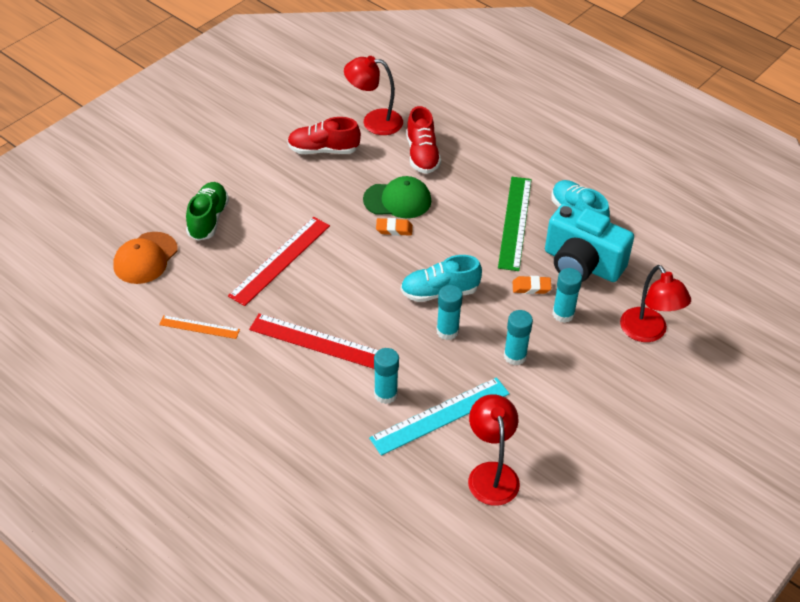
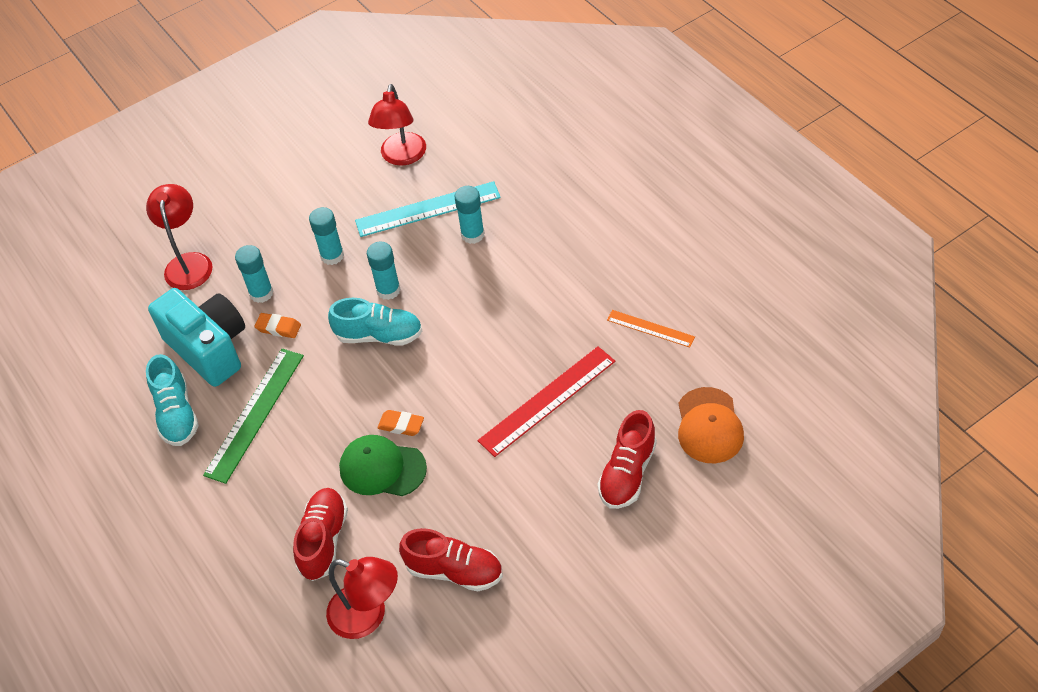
camera: 160 degrees left, 5 degrees up
(145, 258) = (709, 426): orange cap -> orange cap turned 135 degrees clockwise
(208, 219) = (627, 473): green shoe -> red shoe
(319, 342) = (525, 295): red ruler -> none

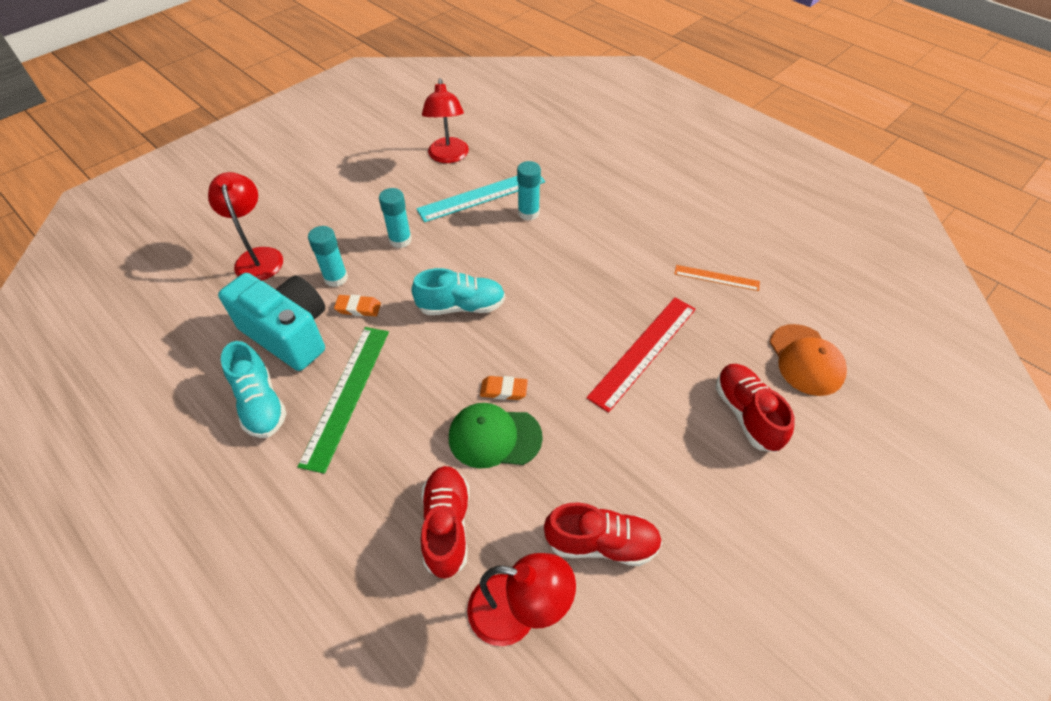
camera: 15 degrees left, 0 degrees up
(388, 290) = (461, 265): turquoise glue stick -> none
(627, 473) = (746, 414): red shoe -> red shoe turned 150 degrees clockwise

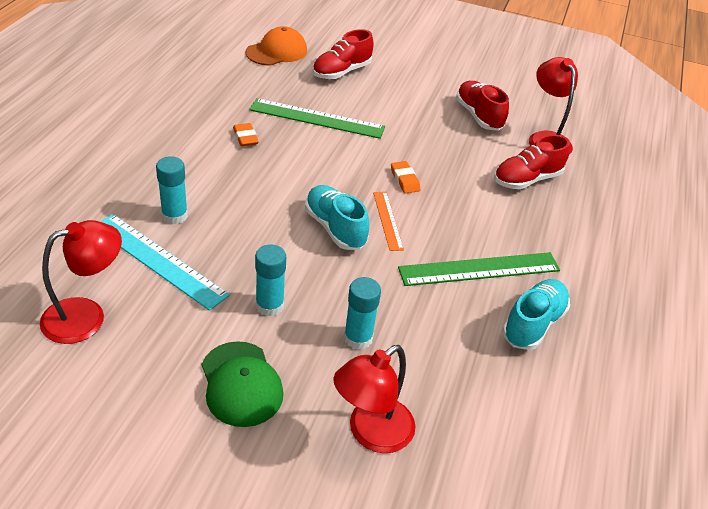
camera: 120 degrees left, 10 degrees down
(288, 334) = (452, 342): turquoise camera -> none
(358, 308) = (385, 301): orange eraser -> orange eraser (245, 137)
(494, 437) = (447, 175): green cap -> green cap (241, 384)
(643, 351) = (317, 118): red ruler -> green ruler
(716, 278) = (212, 92): orange ruler -> orange ruler (387, 220)

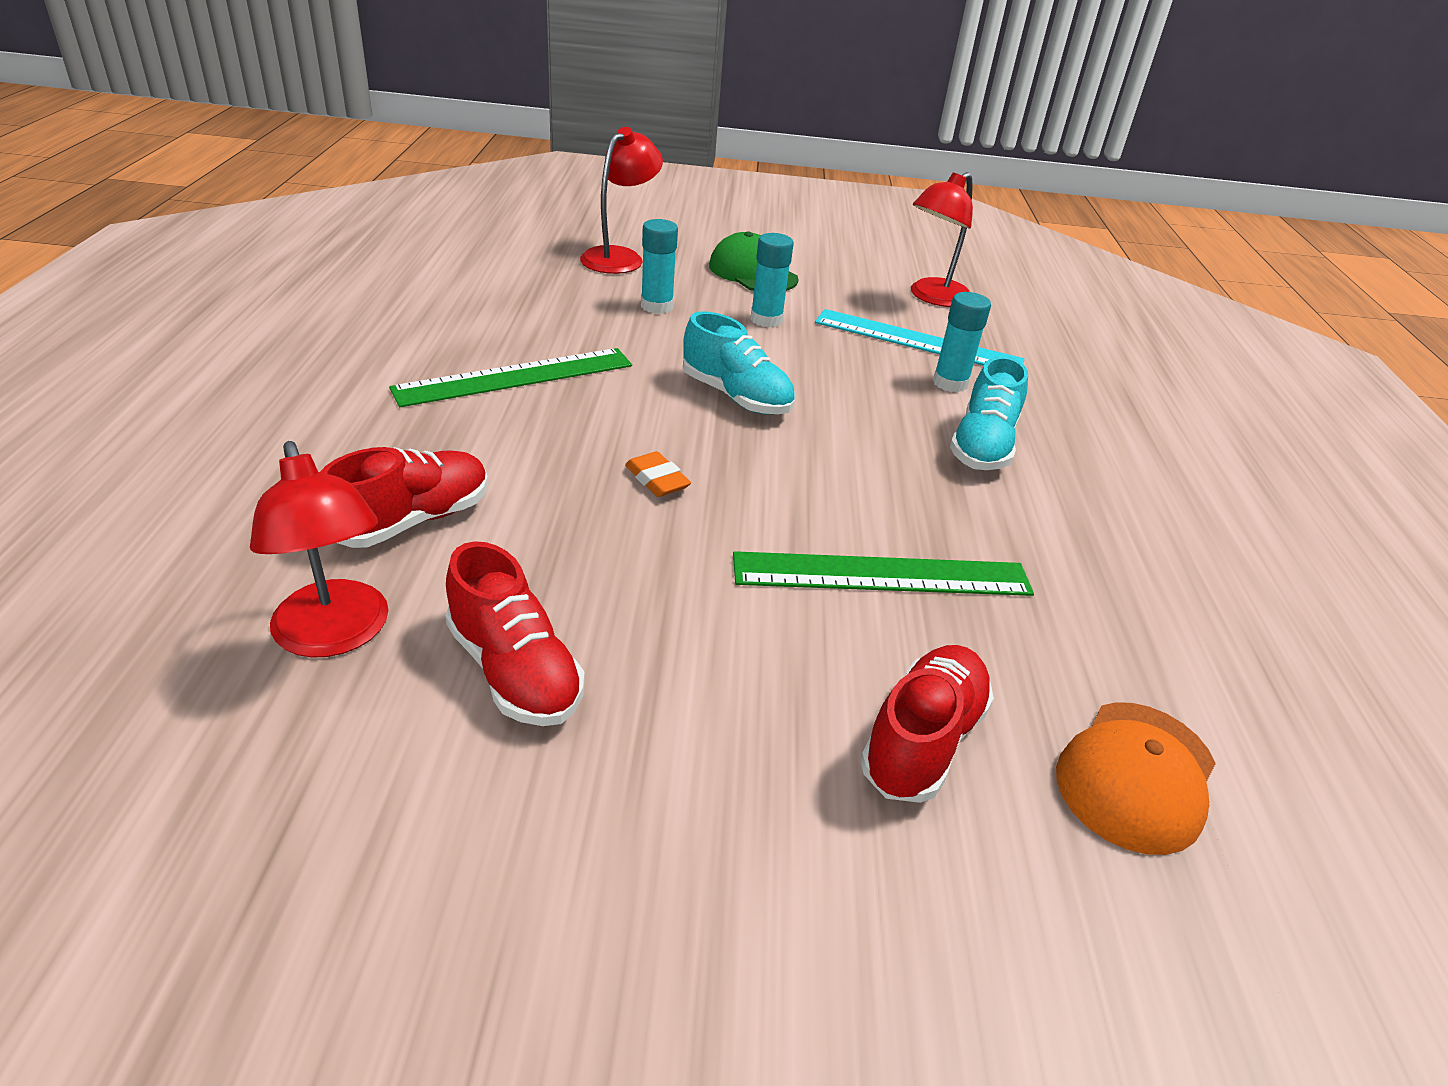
camera: 165 degrees right, 5 degrees down
(245, 137) = (971, 506): orange eraser -> none
(387, 220) = (665, 416): orange ruler -> none
(533, 324) = (445, 334): turquoise shoe -> turquoise shoe (982, 446)

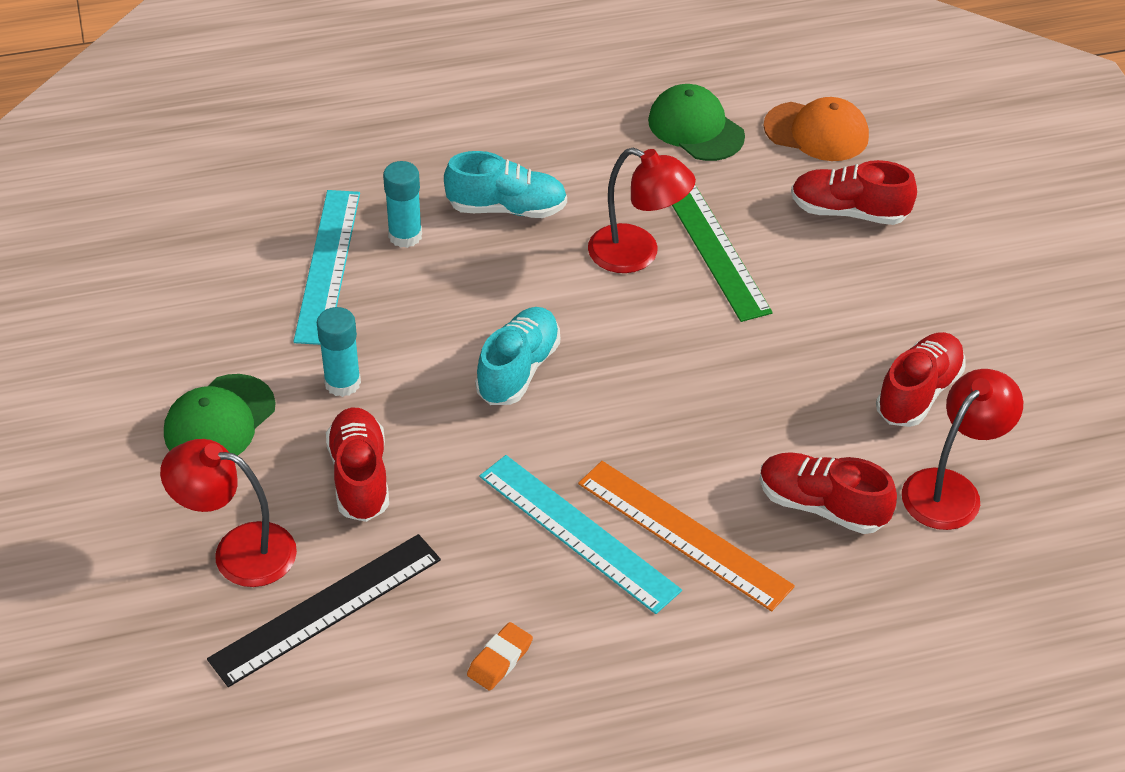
camera: 105 degrees left, 10 degrees up
(461, 427) = (684, 534): none -> orange ruler
(515, 377) = (578, 532): green ruler -> turquoise ruler
(539, 272) = (326, 608): none -> black ruler
(657, 306) = (360, 477): turquoise glue stick -> red shoe
(657, 480) = (679, 385): orange eraser -> orange eraser (500, 660)
(933, 297) = (209, 265): red lamp -> red lamp (637, 254)
(1139, 635) = (695, 128): none -> green cap

